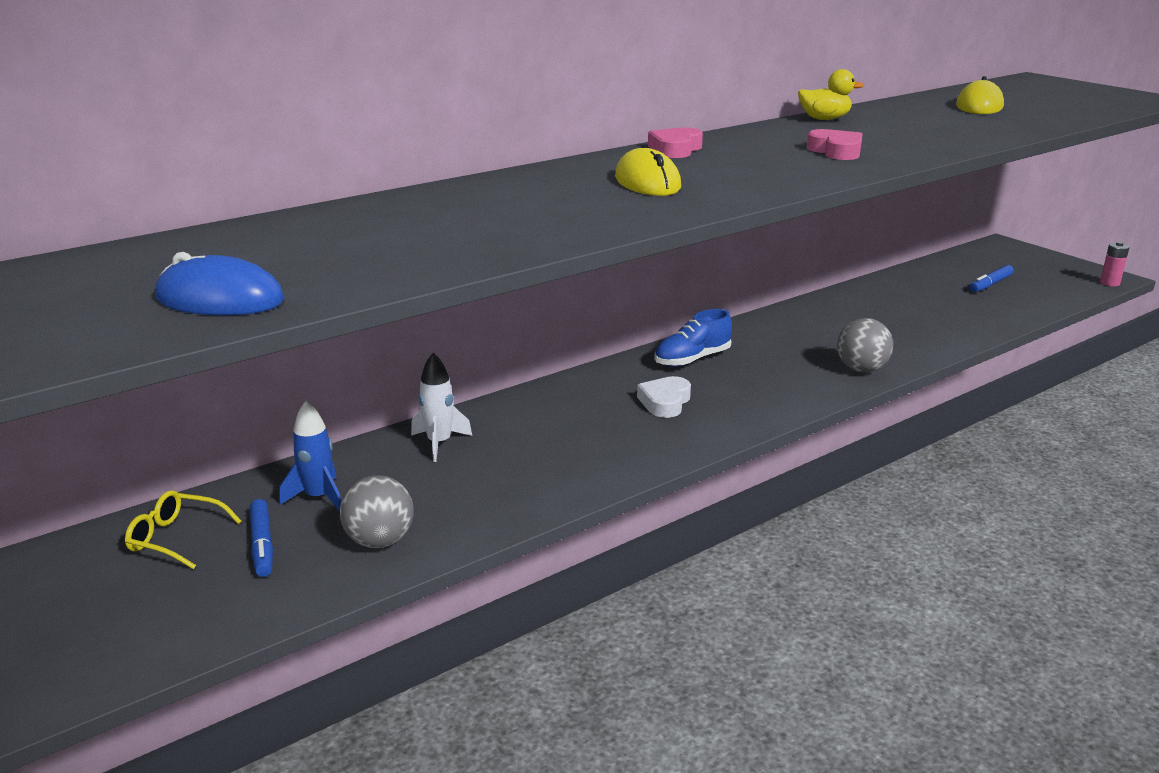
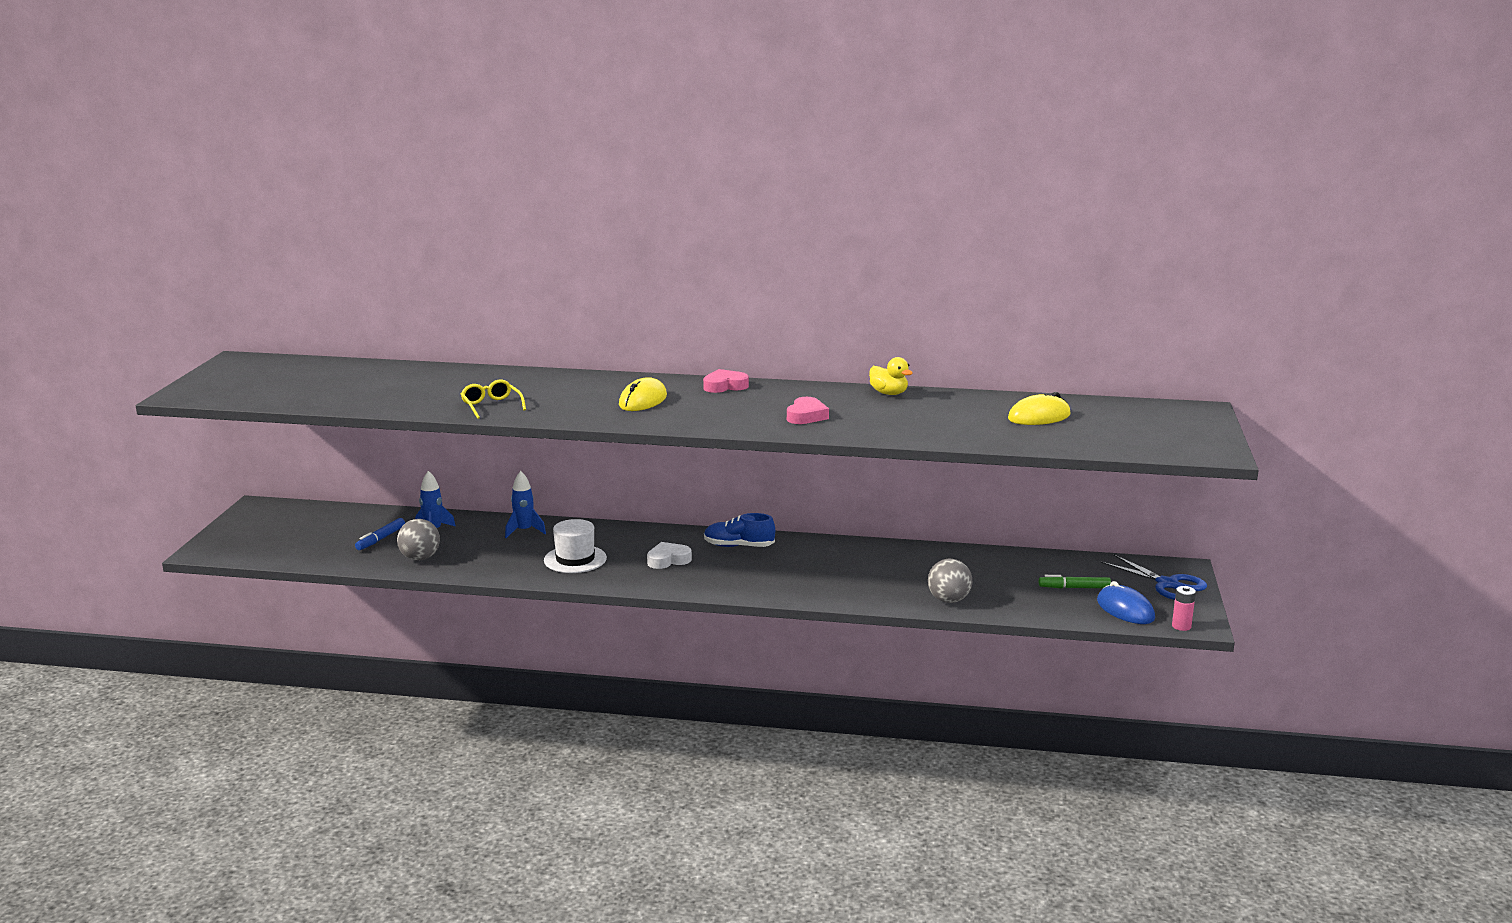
camera: 45 degrees right, 5 degrees down
(177, 538) = (359, 522): yellow glasses -> yellow glasses (491, 406)
(220, 299) = (340, 397): blue mouse -> blue mouse (1125, 610)
(439, 443) = (524, 531): white rocket -> blue rocket
(573, 447) = (575, 559): none -> white hat
(861, 369) = (821, 593): grey ball -> grey ball (948, 600)
(990, 284) = (1074, 588): blue marker -> green marker
(1025, 258) = (1167, 584): none -> blue scissors

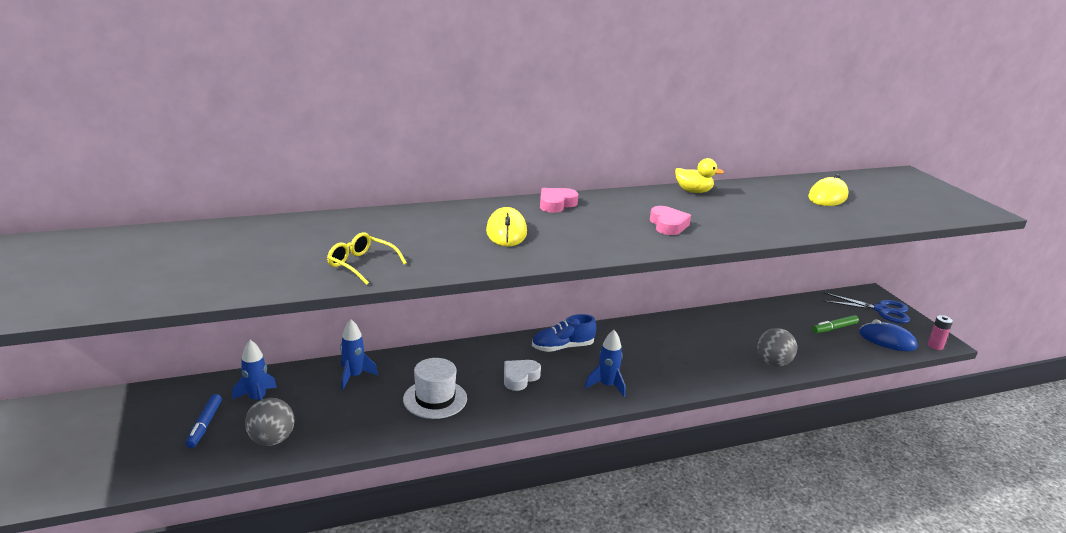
camera: 30 degrees left, 5 degrees up
(744, 582) = (607, 386): none -> blue rocket

